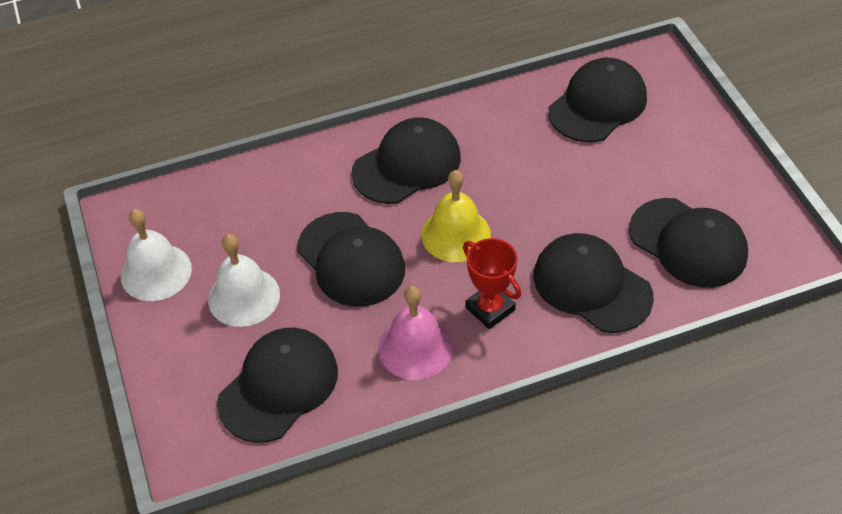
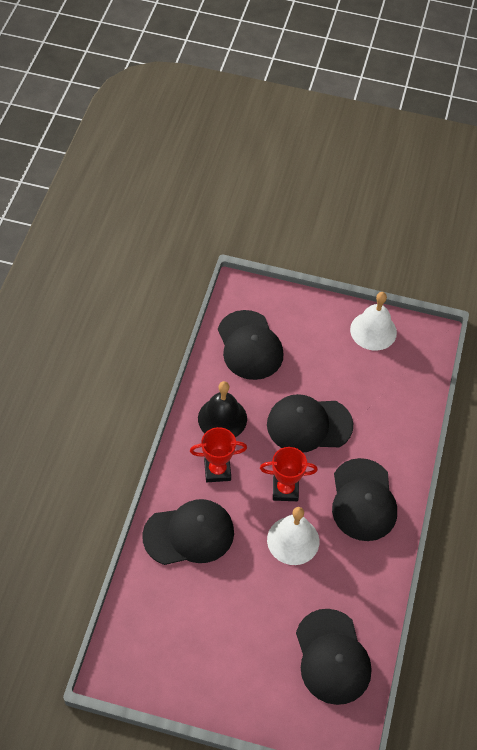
camera: 120 degrees right, 5 degrees up
(244, 296) = (323, 361): white bell -> white bell (293, 540)
(415, 347) = (222, 418): pink bell -> black bell
(456, 234) = (285, 489): yellow bell -> red trophy
(688, 243) = (174, 614): black cap -> none

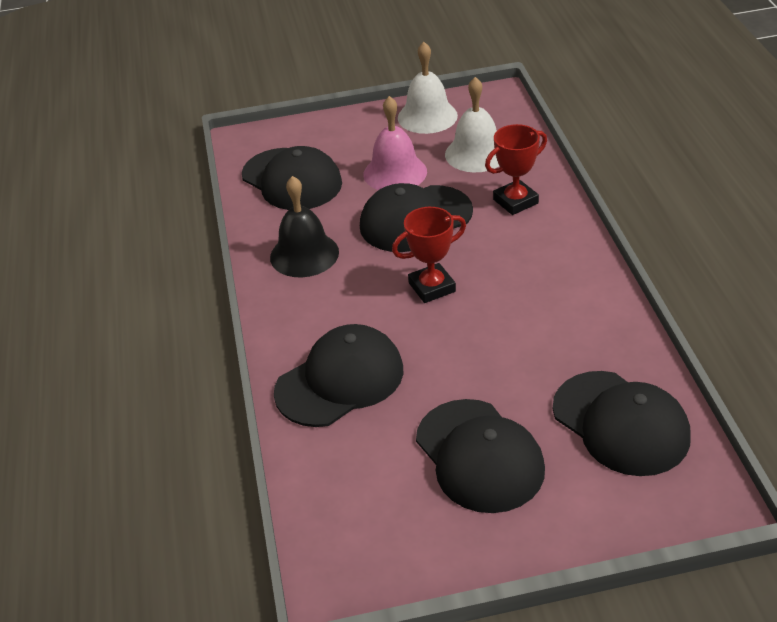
camera: 20 degrees left, 15 degrees down
(217, 470) = (333, 304): red trophy -> red trophy (515, 201)
(293, 540) = (479, 330): white bell -> white bell (476, 153)
(320, 374) = (395, 173): none -> pink bell
(363, 500) = (533, 258): black cap -> black cap (479, 456)

